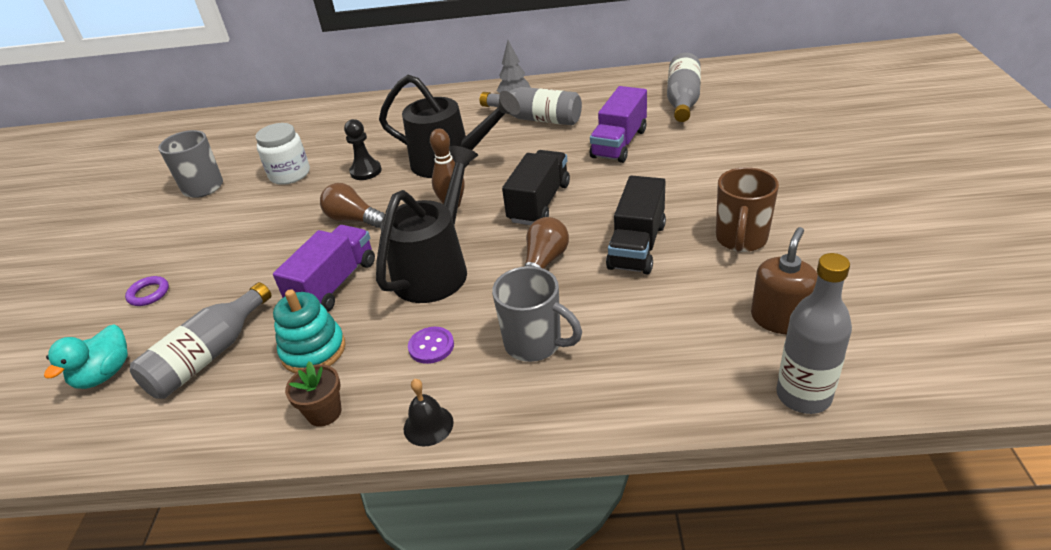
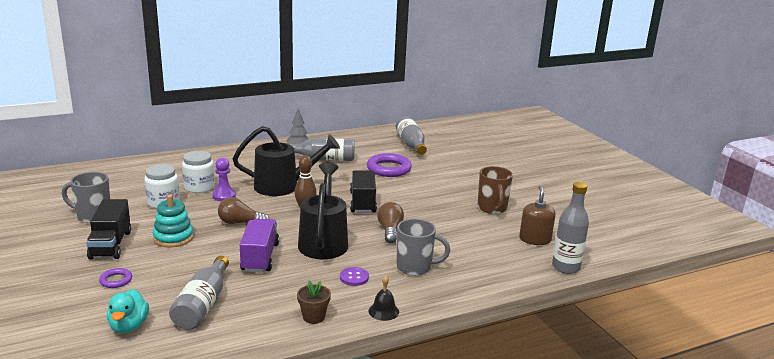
camera: 30 degrees left, 15 degrees down
(313, 350) = (277, 291): turquoise stacking toy -> turquoise stacking toy (173, 238)
(347, 154) = (199, 187): none -> white jar
(366, 171) = (224, 196): black pawn -> purple pawn
(619, 143) = (389, 169): purple truck -> purple ring
(637, 246) = (438, 217): black truck -> black truck (110, 245)

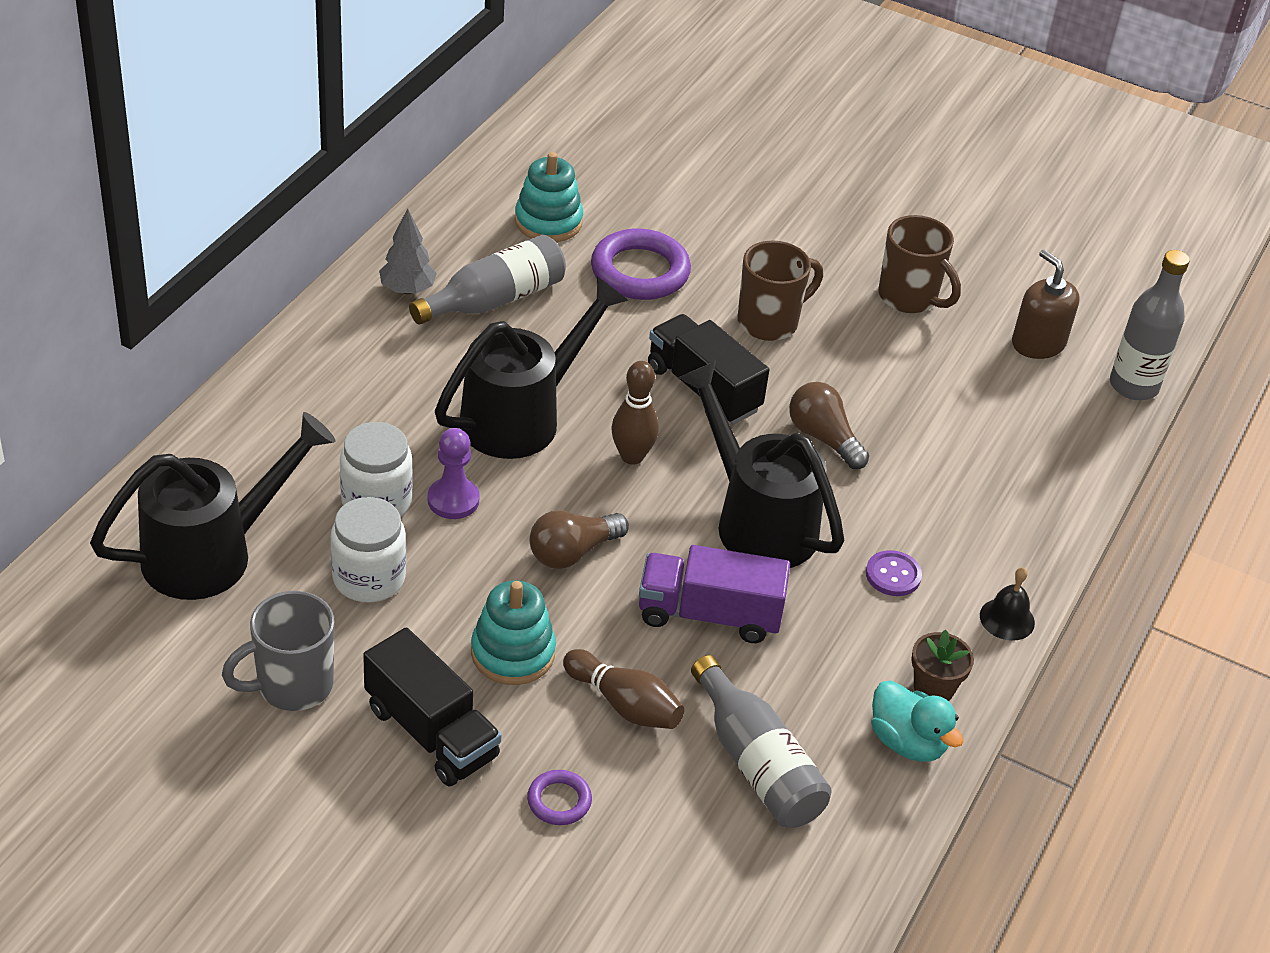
camera: 40 degrees left, 20 degrees up
(129, 180) = (212, 553): none -> black watering can
(129, 326) = (712, 872): turquoise duck -> turquoise duck (907, 742)
(185, 267) = (624, 704): none -> brown bowling pin
(260, 257) = (709, 614): purple truck -> purple truck turned 45 degrees counterclockwise
(375, 149) = (548, 222): none -> turquoise stacking toy
(411, 144) = (595, 177): grey bottle -> none
(415, 267) = (949, 502): grey mug -> none
(419, 195) = (769, 322): none -> brown mug

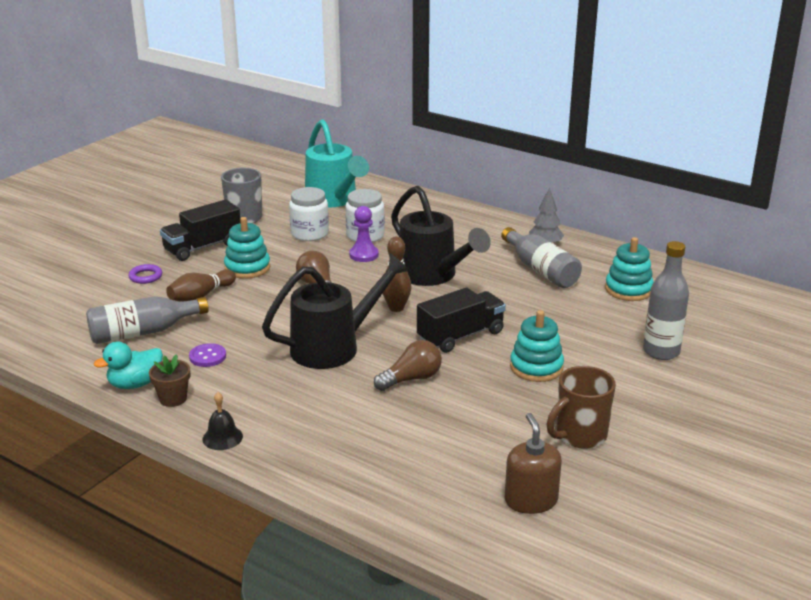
camera: 100 degrees right, 15 degrees down
(212, 553) = (334, 200): black watering can -> turquoise watering can
(640, 271) = (582, 320): purple ring -> none
(709, 614) = (258, 325): purple truck -> none
(769, 322) = (536, 367): brown mug -> turquoise stacking toy
(893, 575) = (275, 394): purple button -> purple button (207, 356)
(1038, 343) = (531, 500): brown soap dispenser -> brown soap dispenser turned 75 degrees counterclockwise
(1133, 386) = (478, 552): grey bottle -> grey bottle (661, 351)

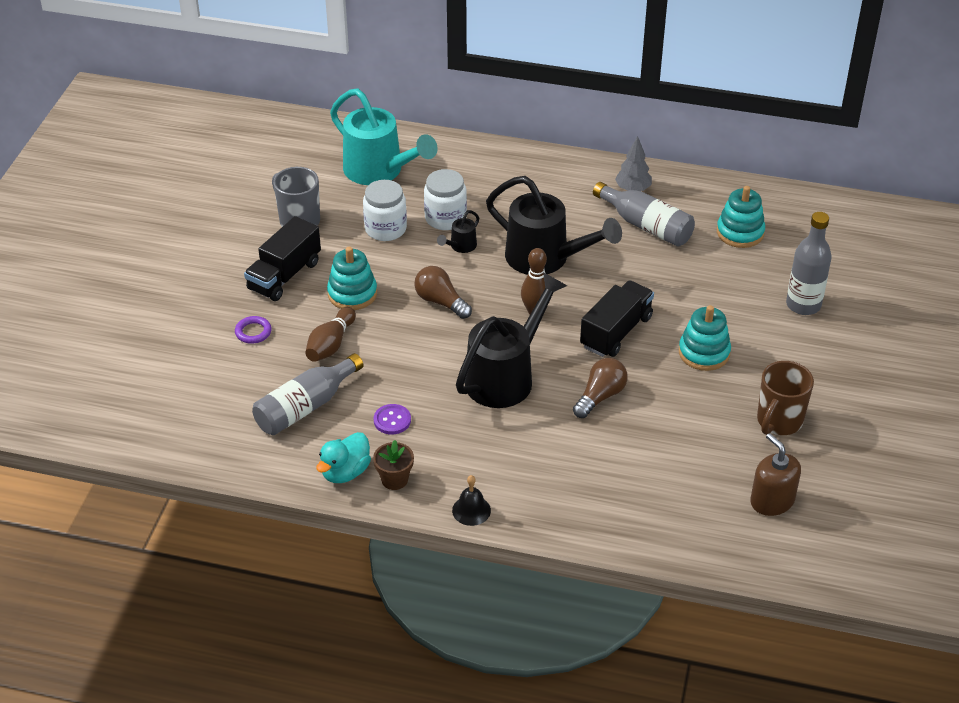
camera: 20 degrees left, 15 degrees up
(364, 255) = (460, 246): purple pawn -> black watering can

